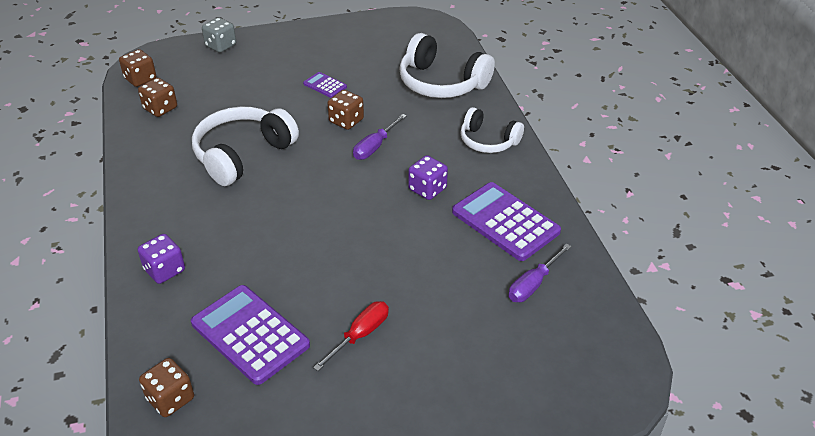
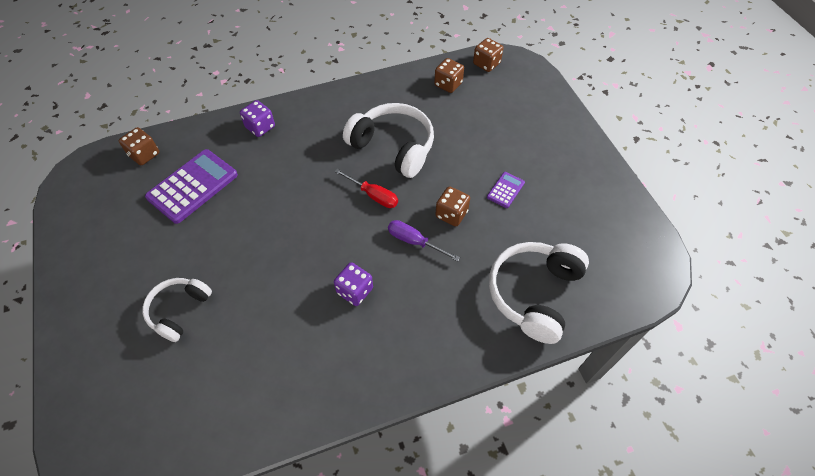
camera: 85 degrees right, 15 degrees up
(221, 46) = (551, 103): grey dice -> none
(360, 335) = (182, 255): red screwdriver -> red screwdriver (373, 195)
(488, 141) = (435, 345): white headphones -> white headphones (179, 310)
(505, 222) = (308, 363): purple calculator -> none
(533, 284) = (222, 389): purple screwdriver -> none

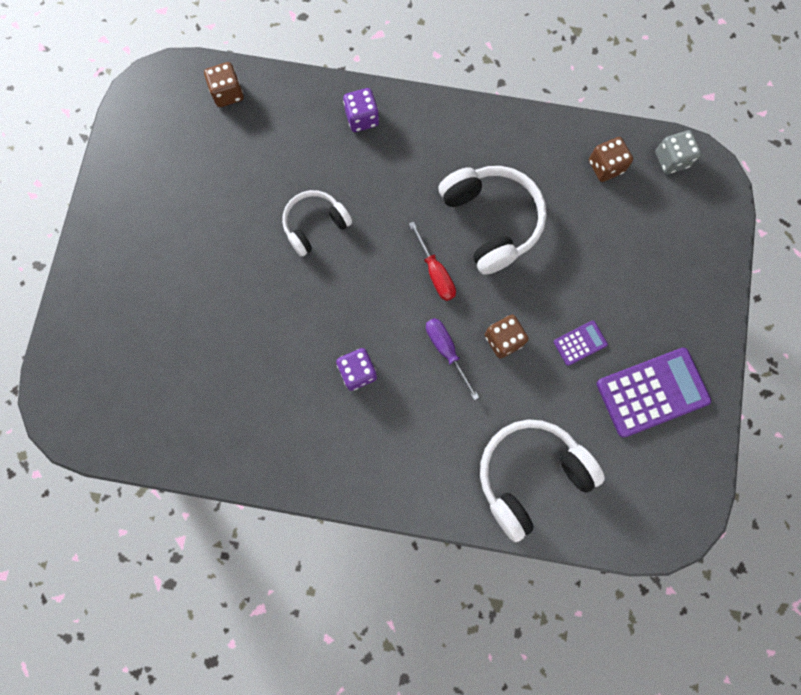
camera: 30 degrees right, 20 degrees up
(179, 310) = (188, 301): white headphones -> white headphones (315, 225)
(193, 186) = (259, 161): purple calculator -> purple calculator (652, 392)
(486, 64) = (671, 160): brown dice -> grey dice

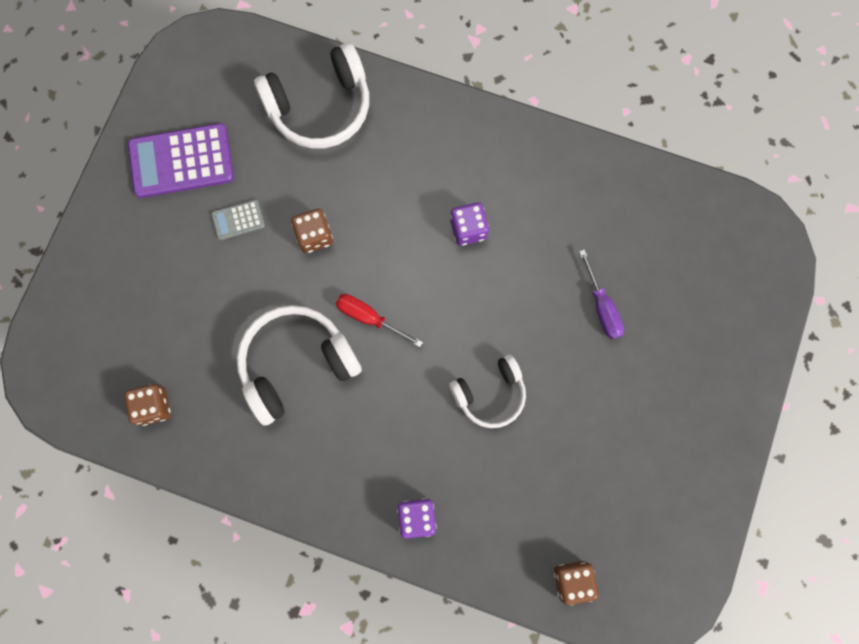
camera: 170 degrees left, 0 degrees up
(435, 273) = (369, 318): red screwdriver -> red screwdriver turned 45 degrees counterclockwise
(446, 351) = (375, 235): purple screwdriver -> purple screwdriver (602, 307)
(491, 221) = (296, 364): white headphones -> white headphones turned 75 degrees clockwise
(580, 343) = (238, 220): purple calculator -> grey calculator
(671, 160) = (78, 402): grey dice -> none

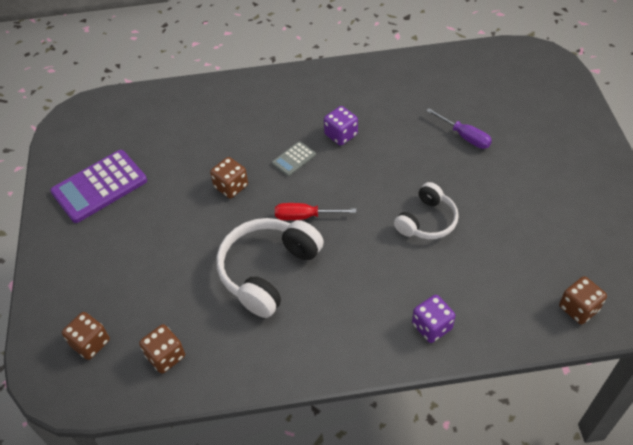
camera: 25 degrees left, 25 degrees down
(92, 353) = (90, 343): none -> brown dice
(238, 220) = (165, 202): grey calculator -> grey calculator (294, 159)
(320, 107) = (188, 114): white headphones -> none

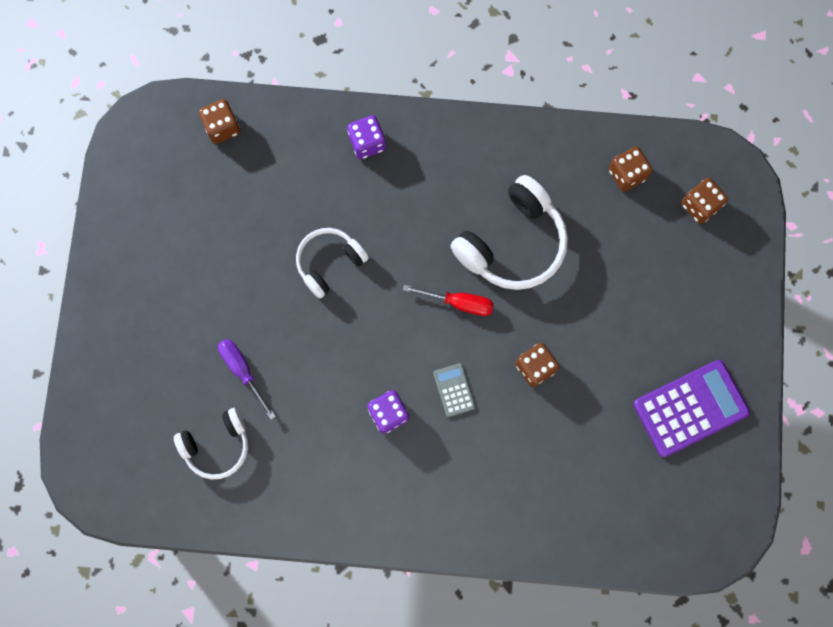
camera: 170 degrees left, 25 degrees up
(294, 159) = (454, 390): grey calculator -> grey calculator turned 75 degrees counterclockwise
(461, 92) = (217, 446): none -> white headphones

